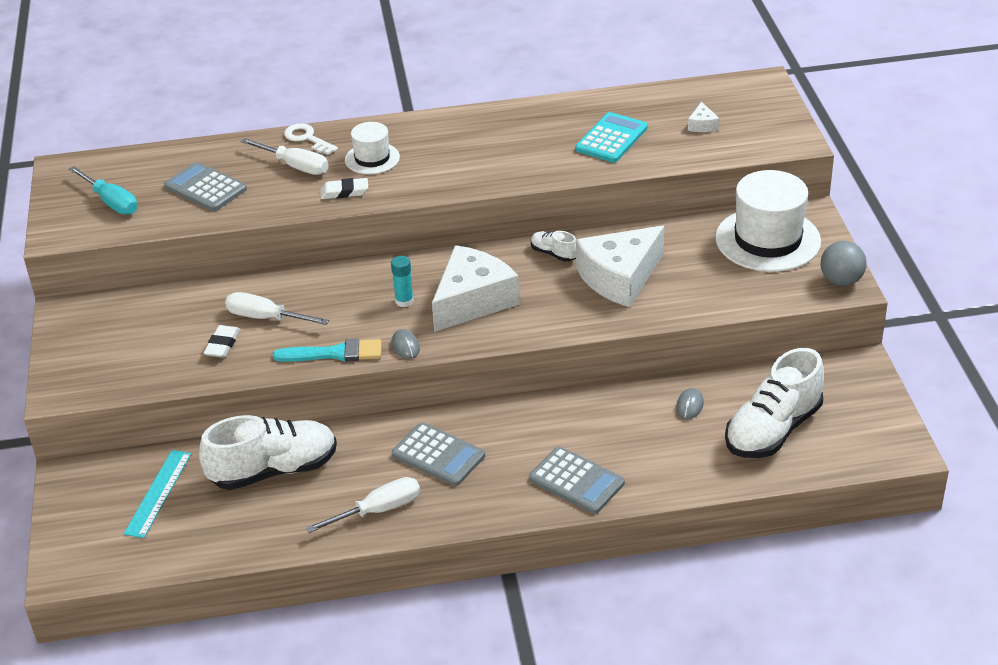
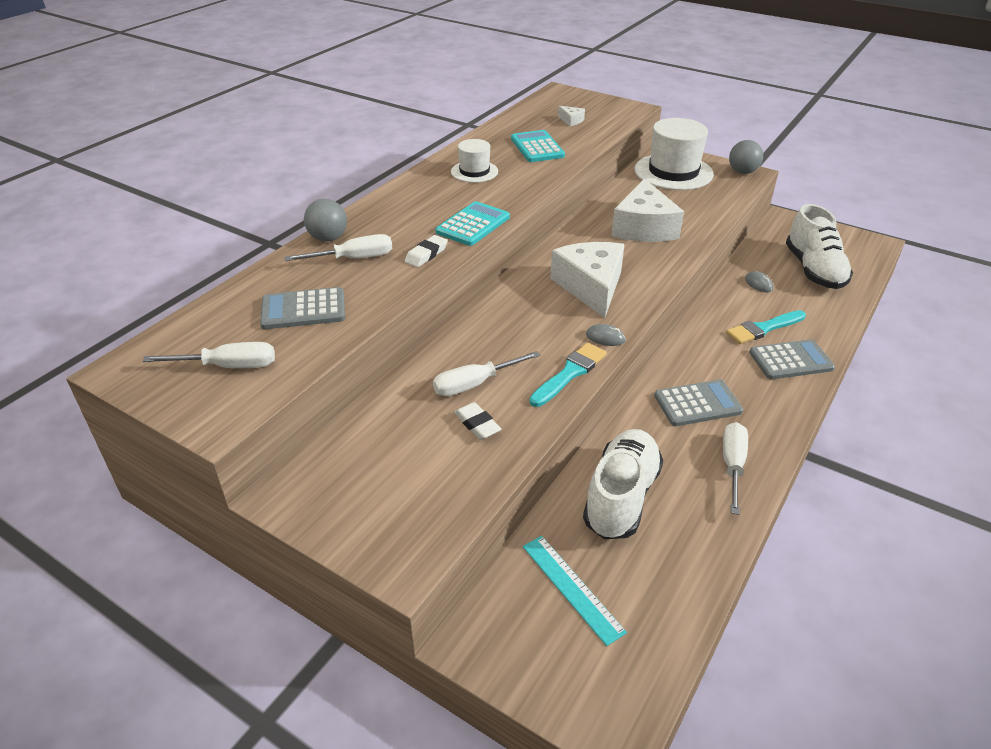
camera: 50 degrees left, 0 degrees up
(112, 202) = (229, 366): turquoise screwdriver -> white screwdriver
(307, 138) = (328, 238): white key -> grey ball
(372, 158) = (405, 226): white hat -> white hat (474, 171)
(404, 301) = (550, 313): turquoise glue stick -> none
(420, 186) = (473, 225): none -> turquoise calculator
(553, 254) = (583, 236): white shoe -> none
(609, 442) = (763, 328): none -> turquoise brush

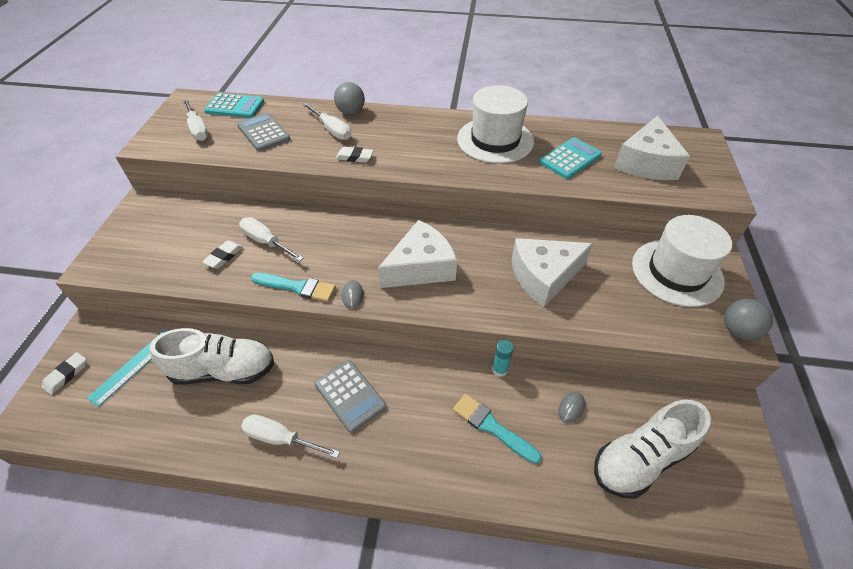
camera: 65 degrees right, 10 degrees up
(473, 225) = (410, 165): turquoise calculator -> turquoise calculator (235, 106)
(474, 171) = (495, 140): white hat -> white hat, size x1.84
(551, 672) = (66, 375): none -> white eraser
(571, 121) = (646, 163): white cheese -> white cheese, size x2.47
(705, 306) = (499, 369): none -> turquoise glue stick
(732, 465) = (280, 438): white screwdriver -> white screwdriver turned 150 degrees counterclockwise
(790, 360) = (450, 461): grey calculator -> none

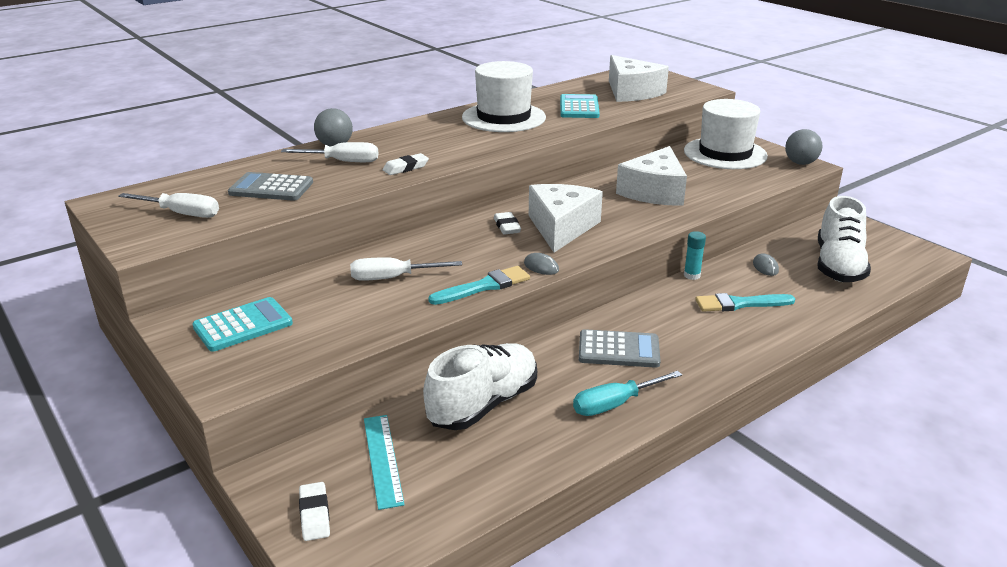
camera: 45 degrees left, 20 degrees down
(224, 256) = (370, 306): white eraser -> white eraser (507, 227)
(235, 106) = (188, 185): turquoise calculator -> turquoise calculator (243, 325)
(280, 438) = (614, 405): white screwdriver -> turquoise screwdriver

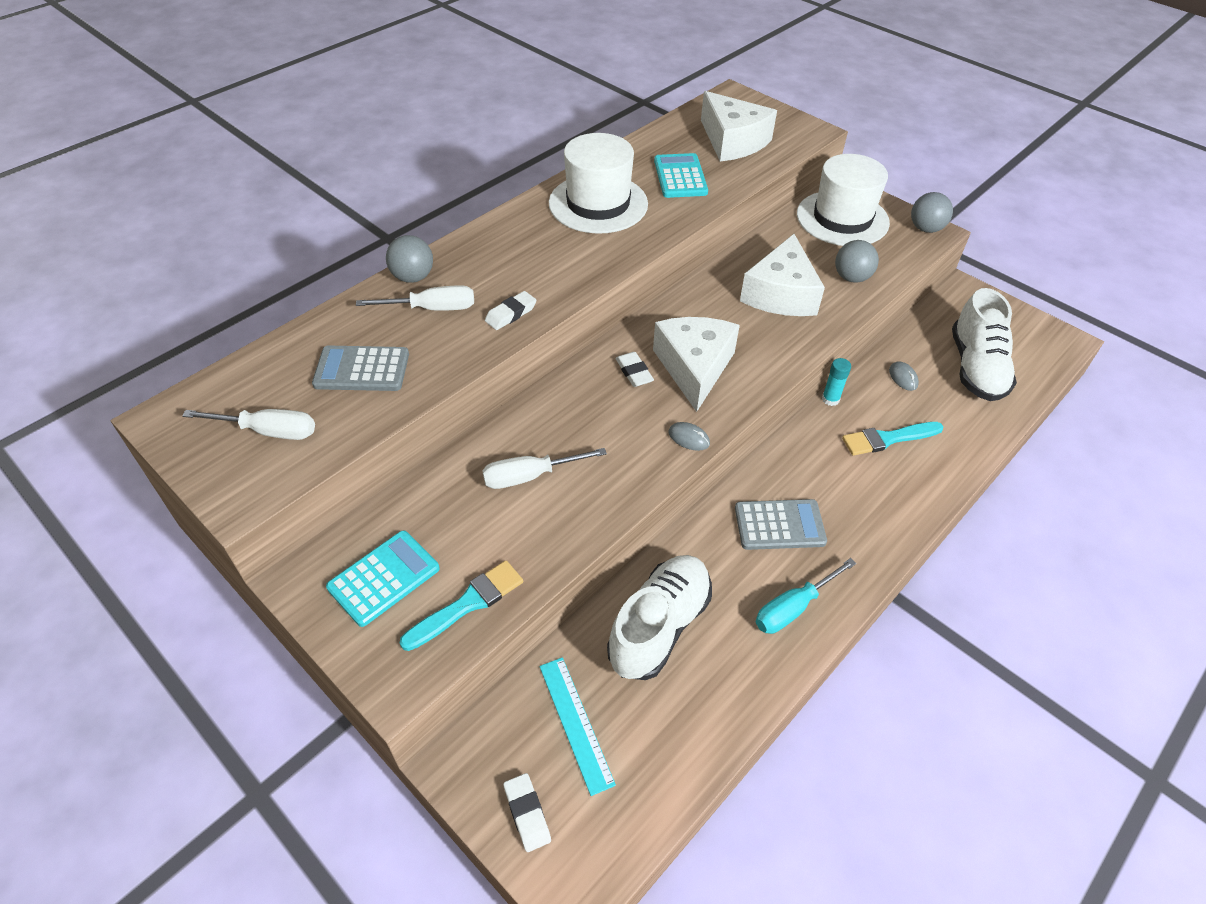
camera: 10 degrees left, 20 degrees up
(484, 286) = (635, 478): turquoise brush -> turquoise brush (468, 604)
(722, 186) = (851, 277): none -> grey ball

